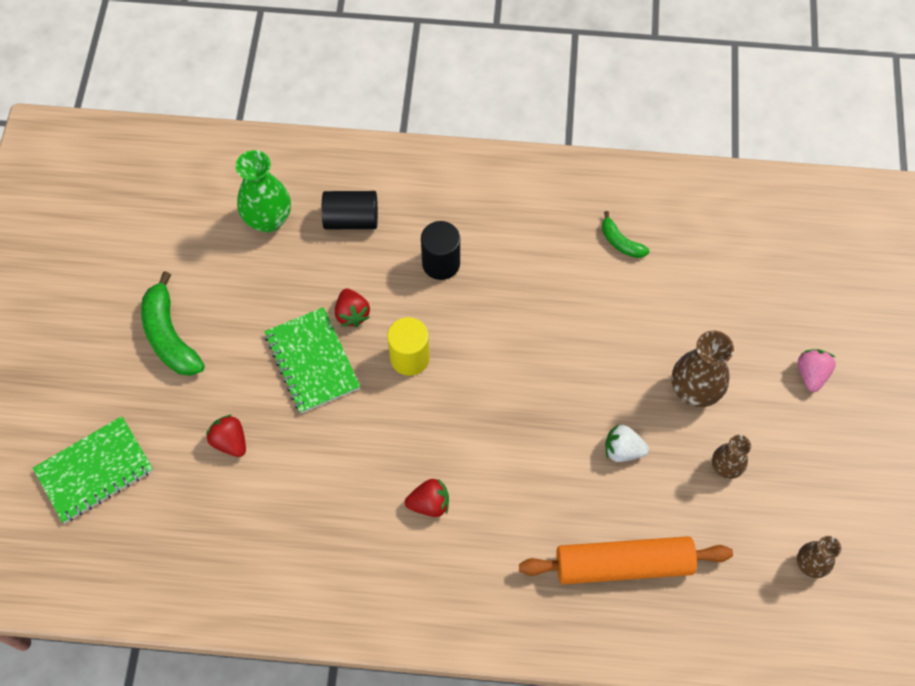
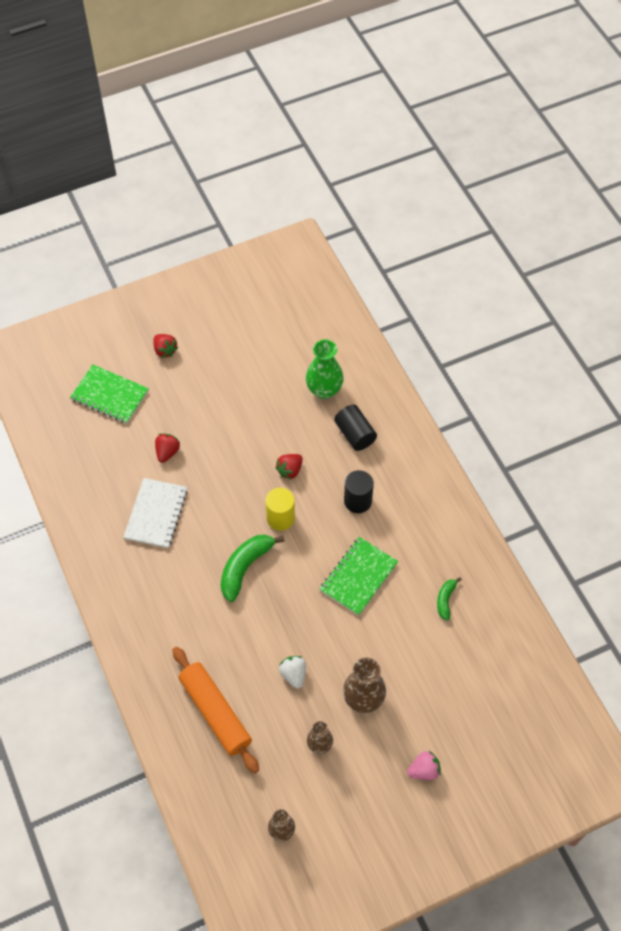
camera: 60 degrees right, 5 degrees down
(170, 336) = (214, 384): green banana -> green banana (245, 567)
(310, 500) = (156, 514): none -> white notebook
(312, 361) = (244, 466): green notebook -> green notebook (358, 577)
(429, 503) = (191, 580): red strawberry -> red strawberry (165, 350)

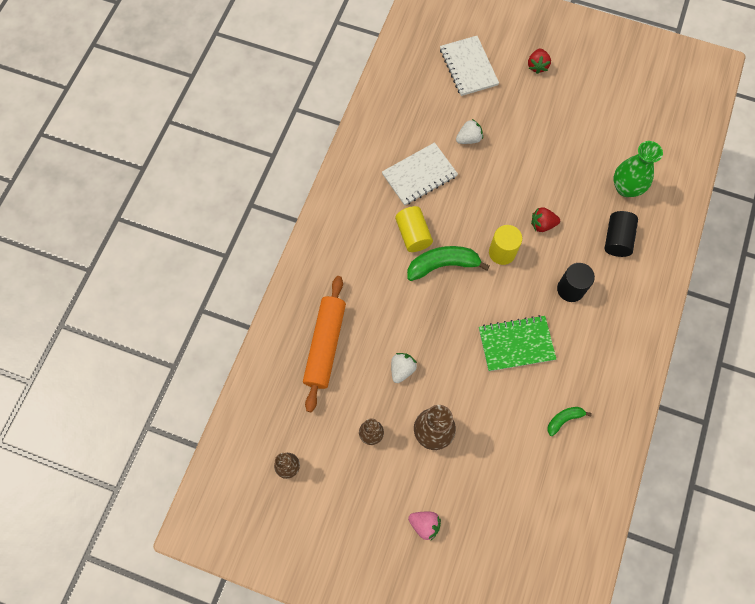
camera: 45 degrees right, 10 degrees up
(110, 395) = (468, 67): green notebook -> white notebook
(167, 452) = (469, 139): red strawberry -> white strawberry
(198, 565) = (413, 234): none -> yellow cylinder

